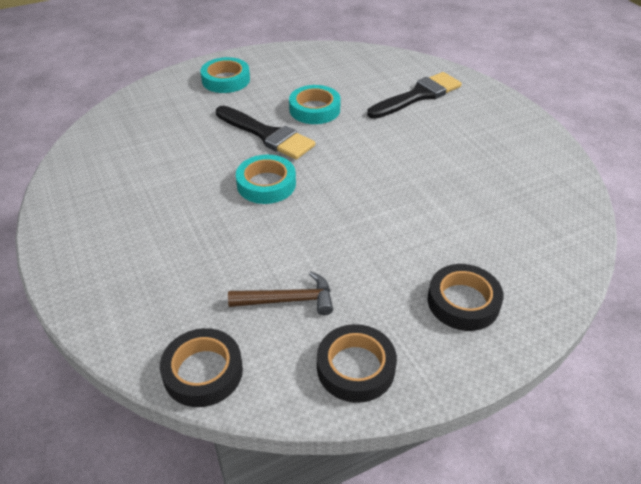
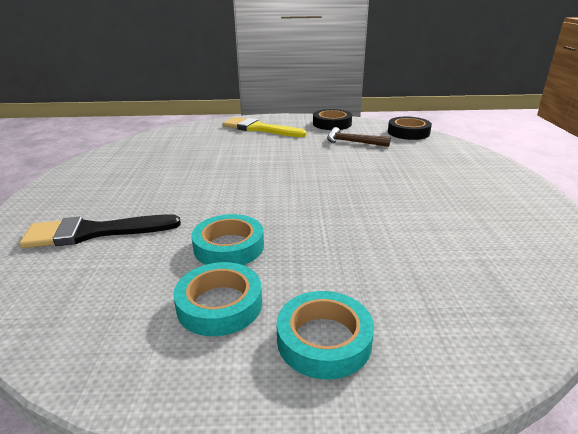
camera: 155 degrees left, 15 degrees down
(266, 184) = (335, 191): turquoise tape -> turquoise tape (219, 304)
(267, 135) = (309, 231): black brush -> none
(463, 302) = (259, 129): black tape -> yellow brush

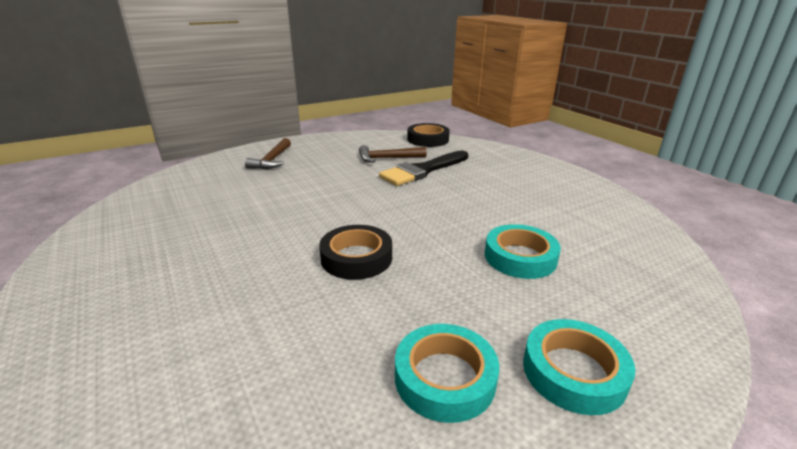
camera: 30 degrees left, 0 degrees up
(94, 232) = (191, 347): black brush -> black brush (423, 170)
(229, 246) = (384, 307): turquoise tape -> turquoise tape (520, 257)
(259, 129) = (272, 160): yellow brush -> brown hammer
(332, 124) = (346, 142): black tape -> black tape (356, 258)

